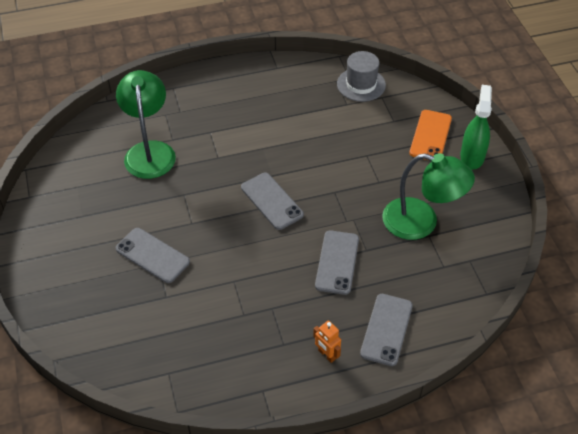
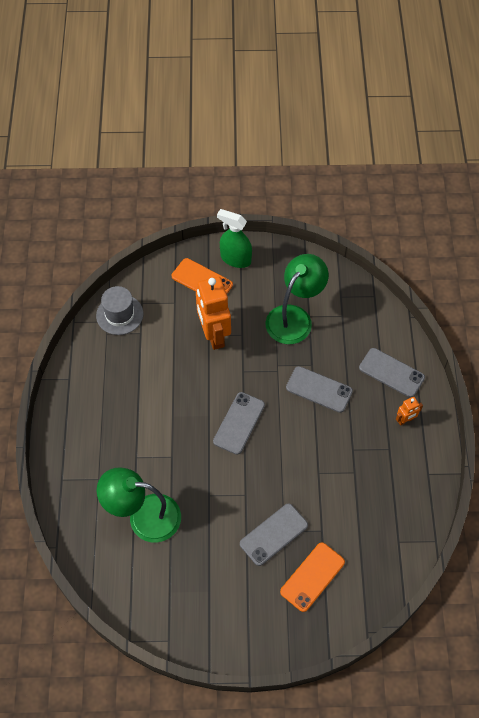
camera: 75 degrees left, 10 degrees up
(111, 298) = (312, 577): none -> orange phone
(271, 201) = (239, 423): grey phone -> grey phone turned 45 degrees counterclockwise
(368, 159) = (214, 335): none -> orange robot

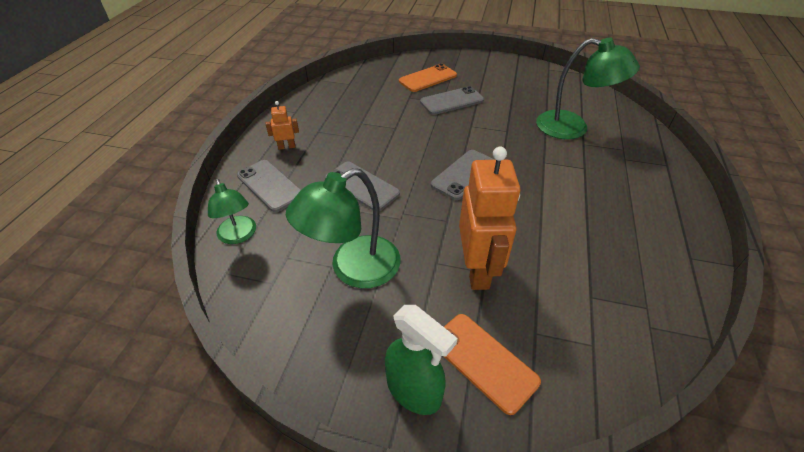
camera: 165 degrees left, 15 degrees down
(119, 314) = (630, 333): grey hat -> none
(384, 323) = (238, 236): none -> green lamp

